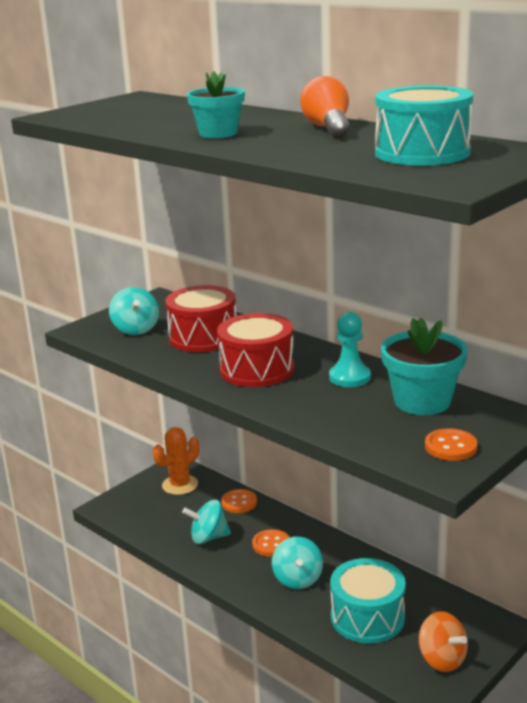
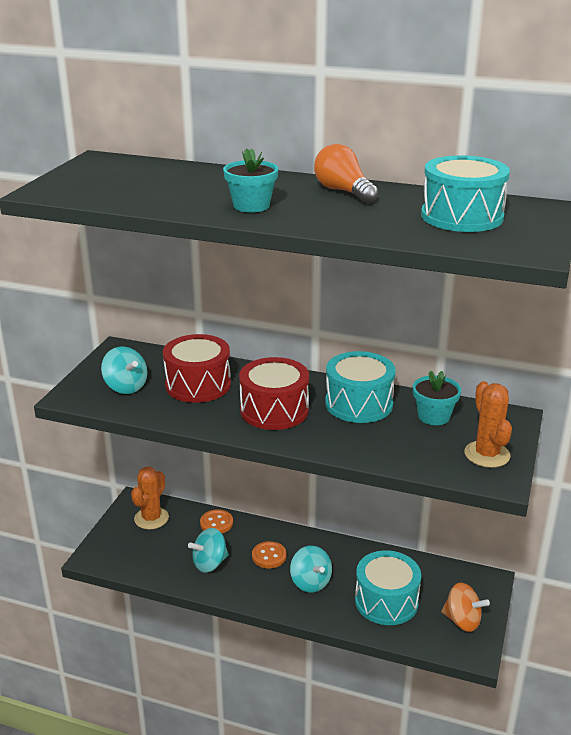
camera: 25 degrees left, 5 degrees up
(349, 377) = (359, 404): turquoise pawn -> turquoise drum
(422, 401) = (433, 416): turquoise flower pot -> turquoise flower pot, size x0.66
(450, 447) = (487, 454): orange button -> orange cactus

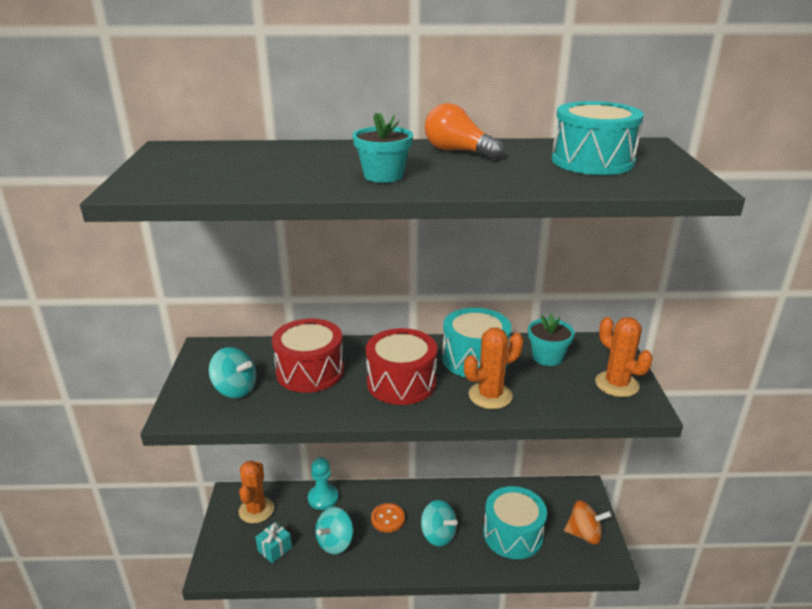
camera: 20 degrees left, 0 degrees up
(153, 554) = (274, 549): none -> turquoise gift
(216, 523) = (323, 498): orange button -> turquoise pawn
(350, 438) = (490, 395): none -> orange cactus

